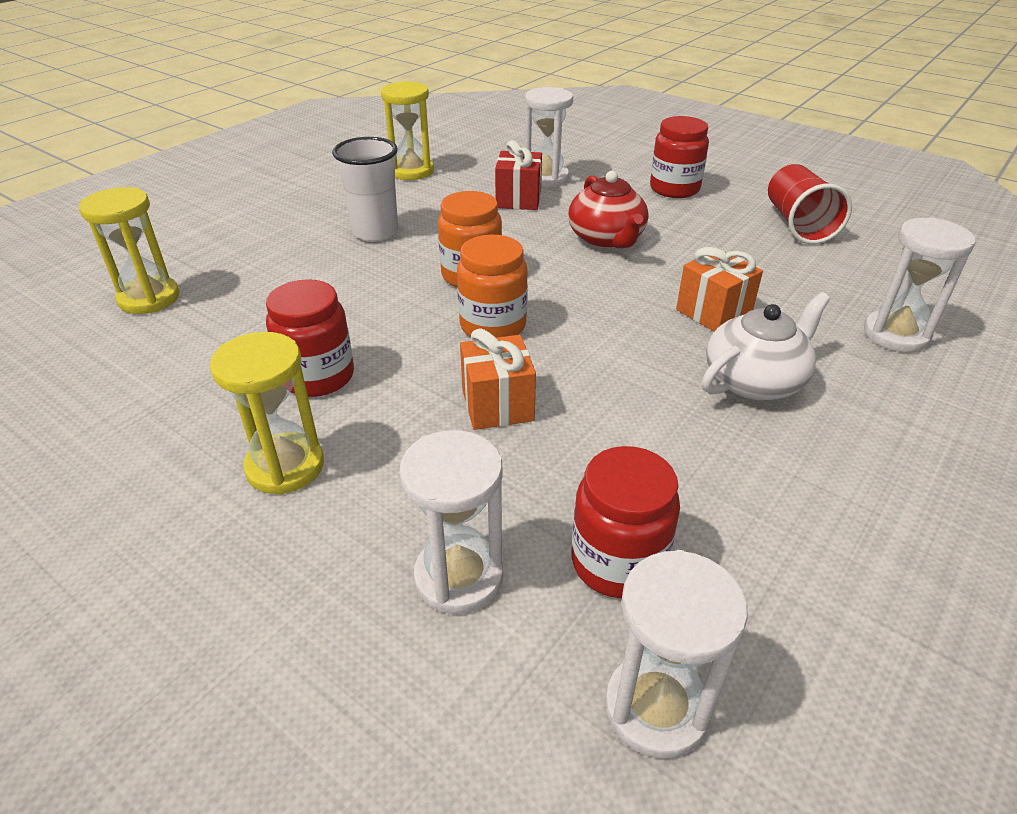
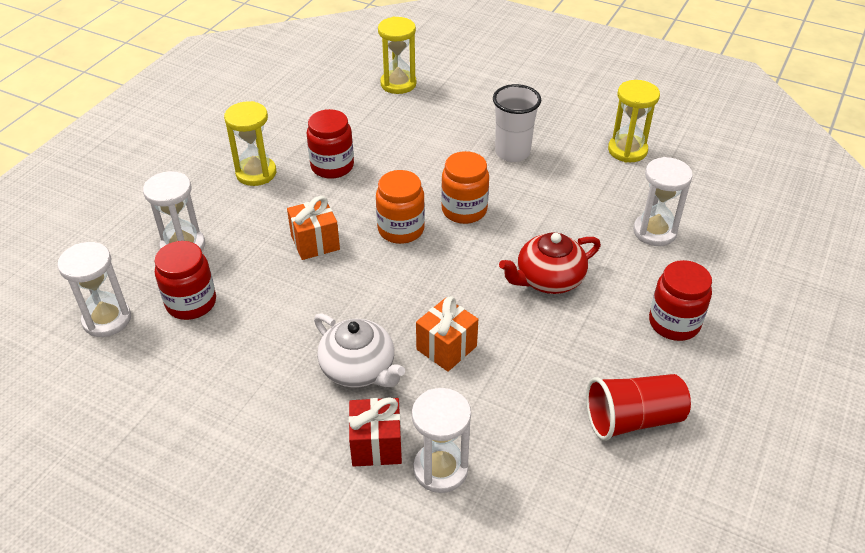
camera: 80 degrees right, 5 degrees up
(518, 199) = (601, 219): red gift -> red gift (376, 445)

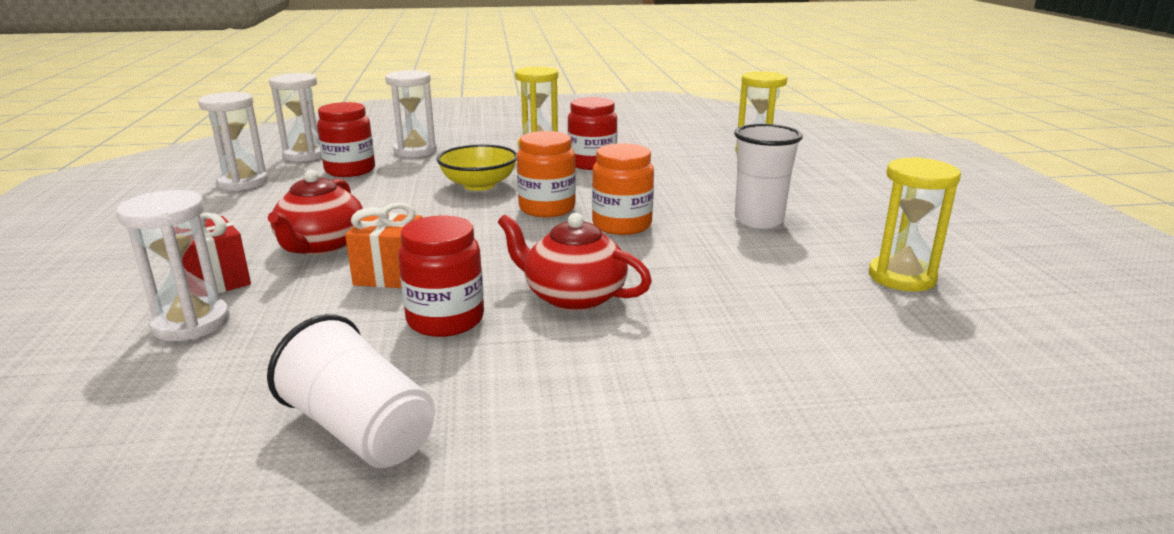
camera: 55 degrees right, 20 degrees down
(315, 242) = (479, 185): orange gift -> yellow bowl
(359, 369) = (321, 245): white teapot -> red teapot
(633, 419) = (360, 430): red cup -> white cup
(654, 231) = (776, 340): white hourglass -> white hourglass (243, 183)
(674, 323) = (603, 410): red jar -> red jar (445, 320)

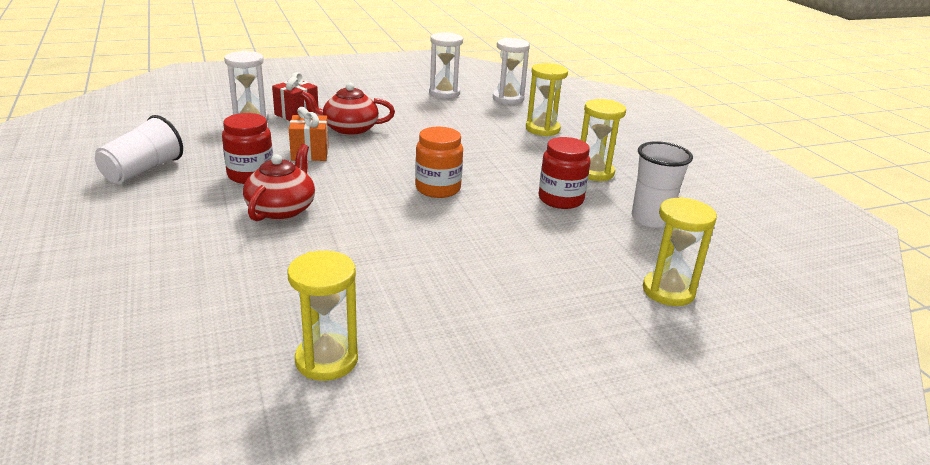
camera: 75 degrees right, 5 degrees up
(350, 170) = (485, 116): red jar -> none
(415, 151) = (542, 129): white hourglass -> yellow hourglass
(479, 185) = (477, 160): yellow bowl -> none
(622, 225) = (413, 220): orange jar -> none
(758, 220) = (446, 286): white cup -> white cup (650, 219)

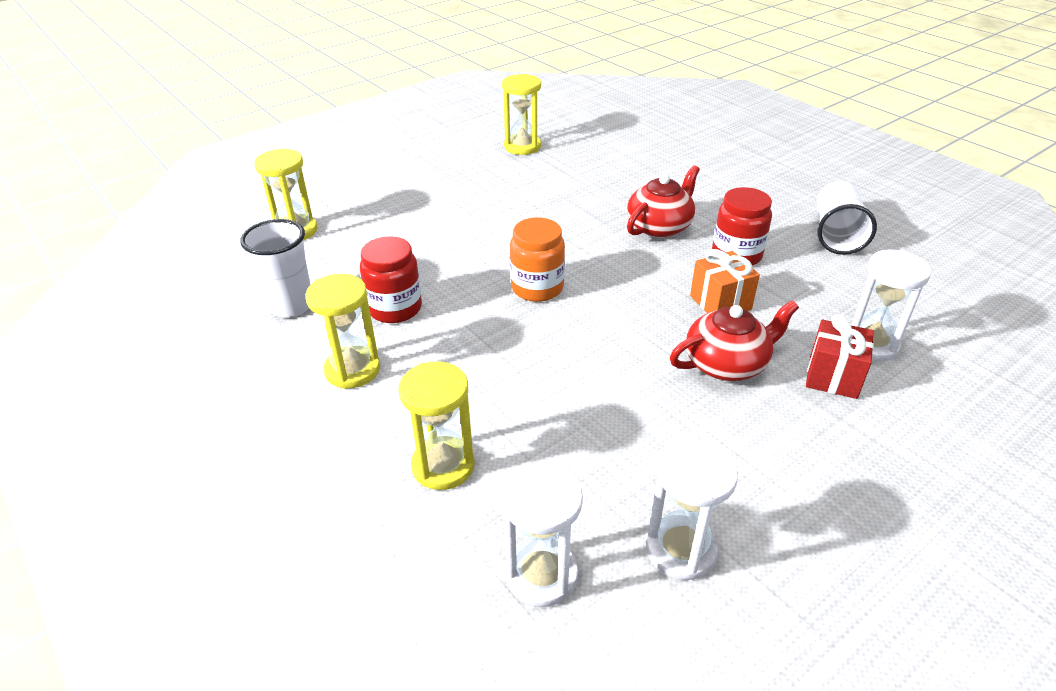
camera: 165 degrees right, 10 degrees up
(282, 209) = (659, 227): red teapot -> red teapot turned 135 degrees counterclockwise

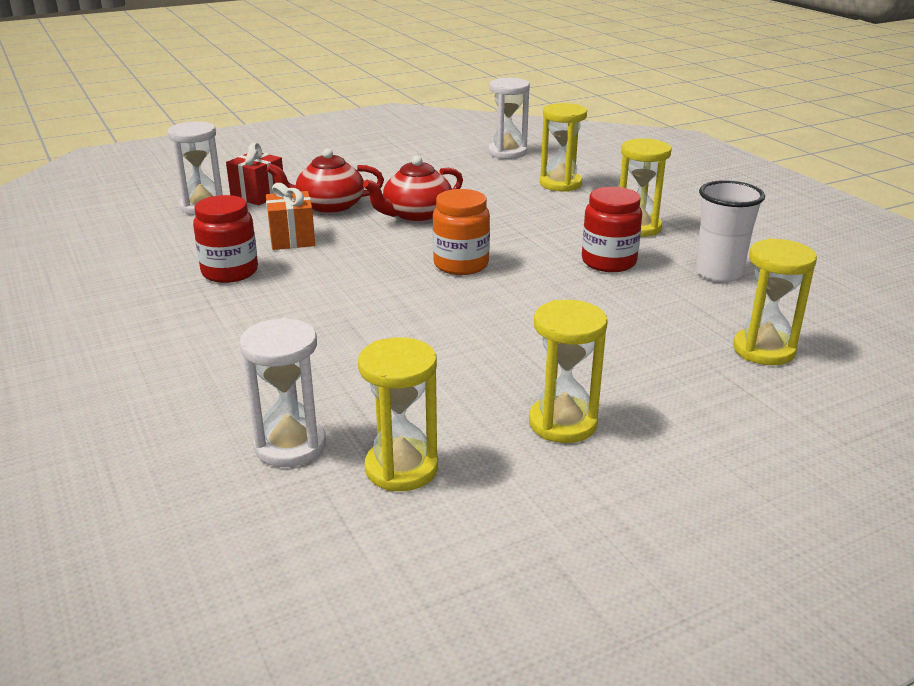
camera: 170 degrees left, 10 degrees down
(441, 173) = (562, 423): none -> yellow hourglass
(659, 227) = (283, 307): red teapot -> red teapot (416, 215)
(681, 550) = (428, 153): white hourglass -> white hourglass (290, 446)
(836, 234) = (94, 280): white cup -> none

